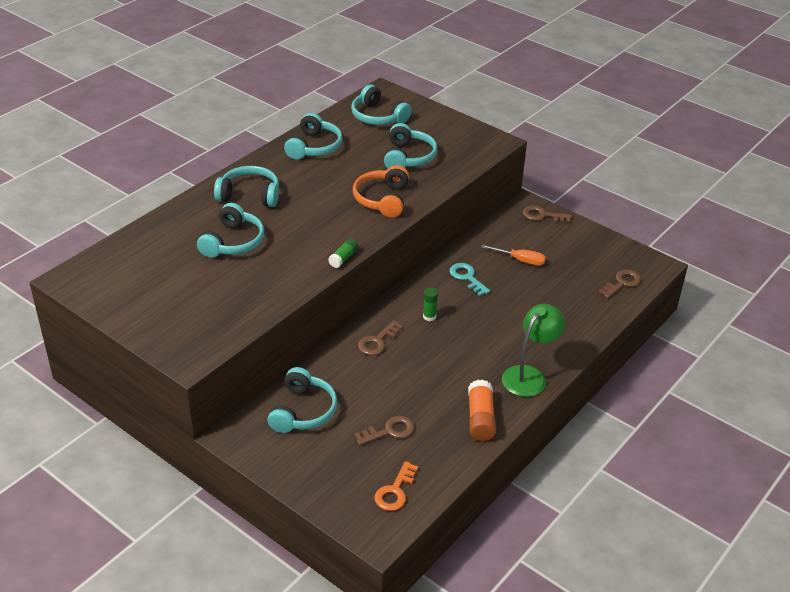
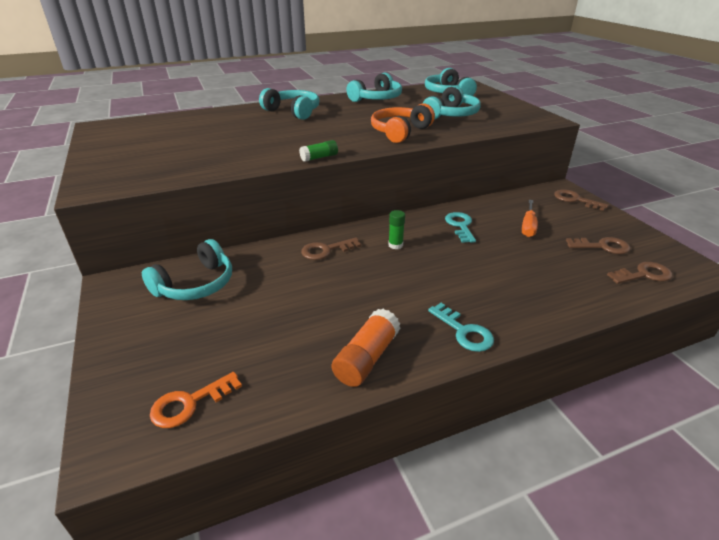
camera: 30 degrees right, 5 degrees down
(233, 242) = (243, 131): turquoise headphones -> none
(389, 431) = (254, 333): brown key -> brown key (603, 246)
(520, 260) = (528, 226): orange screwdriver -> orange screwdriver turned 60 degrees clockwise
(529, 375) = (464, 332): green lamp -> turquoise key

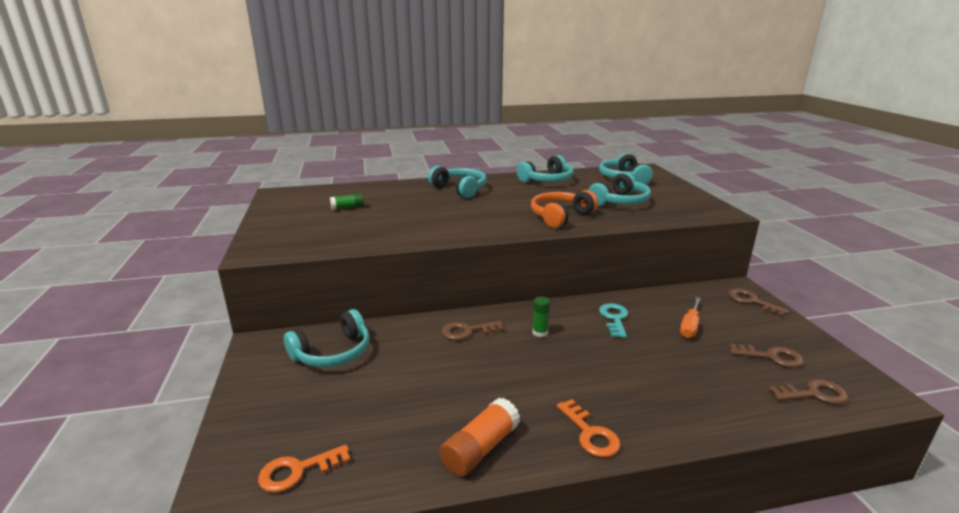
camera: 10 degrees right, 10 degrees down
(319, 157) = (471, 238): green glue stick -> green glue stick (347, 207)
(464, 332) = (590, 434): turquoise key -> orange key

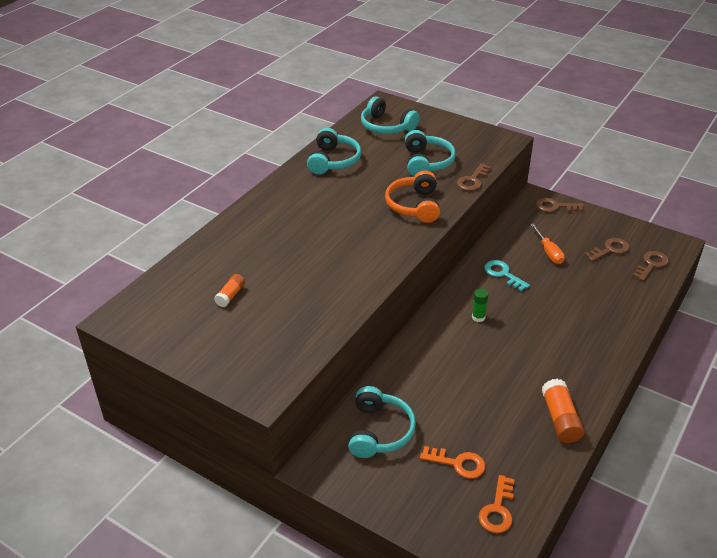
camera: 45 degrees left, 15 degrees up
(347, 207) = (230, 295): green glue stick -> orange glue stick
(460, 189) = (282, 213): turquoise headphones -> none
(467, 331) = (435, 348): brown key -> brown key (472, 180)
(590, 434) = (594, 368): orange key -> orange key (458, 463)

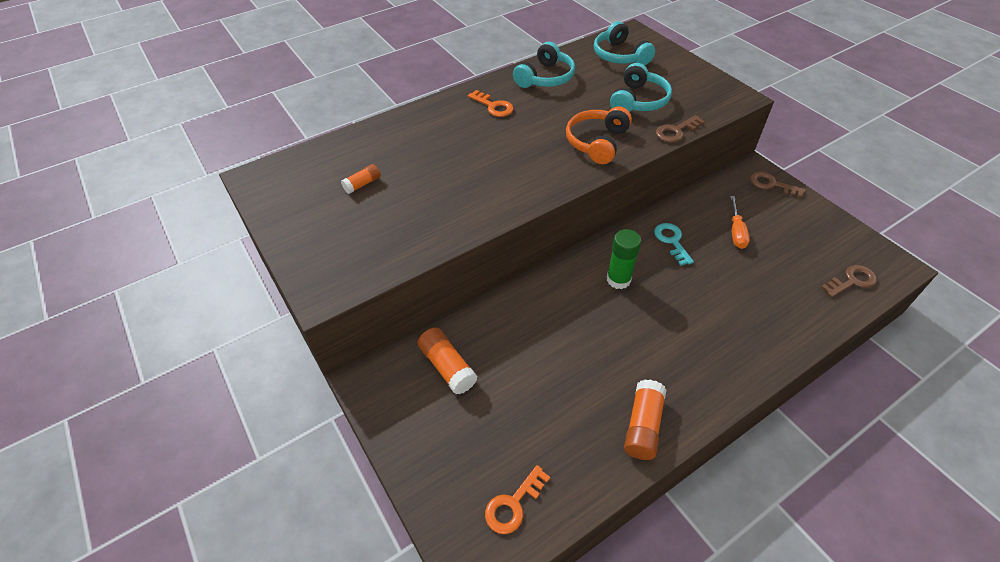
camera: 25 degrees right, 10 degrees up
(379, 431) = (447, 367): turquoise headphones -> orange glue stick
(458, 463) = (503, 433): orange key -> orange key (494, 106)
(478, 317) = (618, 279): green glue stick -> green glue stick, size x1.66
(610, 249) = (810, 249): brown key -> none

